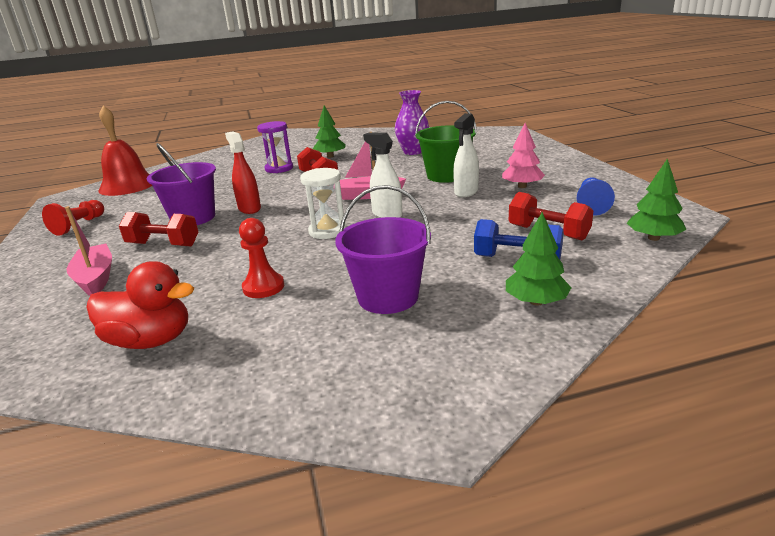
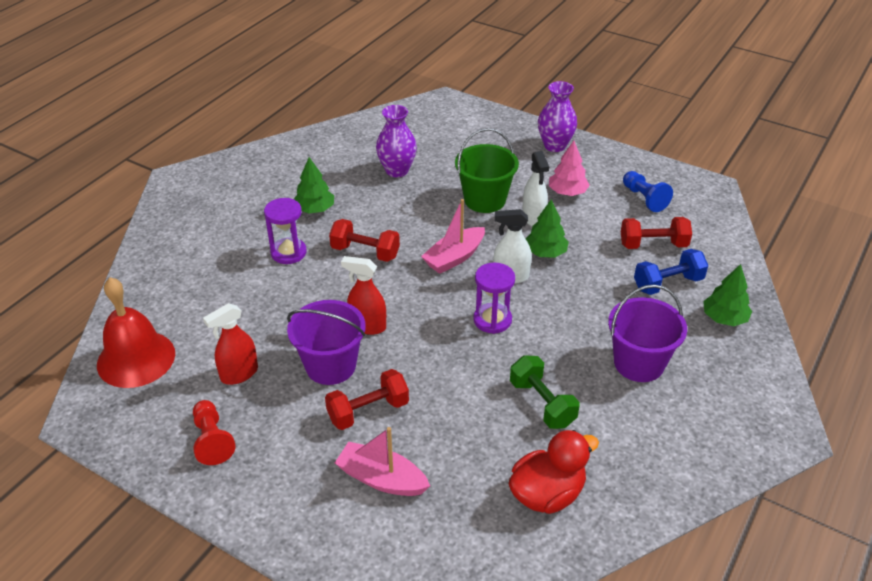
camera: 45 degrees left, 15 degrees up
(149, 205) = (239, 374): none -> red spray bottle
(263, 287) = (542, 403): red pawn -> green dumbbell
(327, 231) = (492, 320): white hourglass -> purple hourglass
(558, 163) = (555, 146): none -> purple vase
(653, 238) = (719, 222): green tree -> green tree (545, 252)

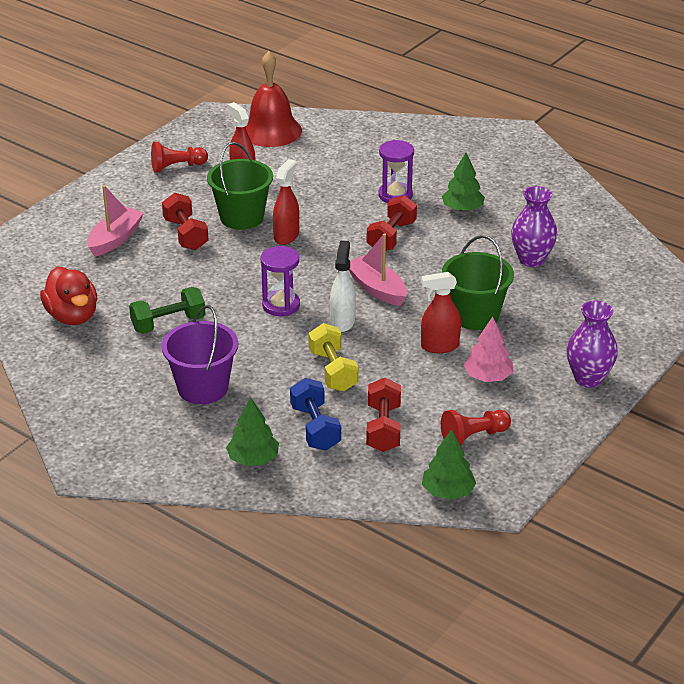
camera: 95 degrees right, 5 degrees down
(330, 366) = (242, 217): purple bucket -> green bucket
(533, 218) = (439, 346): white spray bottle -> red spray bottle
(545, 252) = (378, 348): green tree -> green tree (448, 491)
(586, 278) = (333, 371): none -> yellow dumbbell
(644, 198) = (473, 436): blue pawn -> red pawn

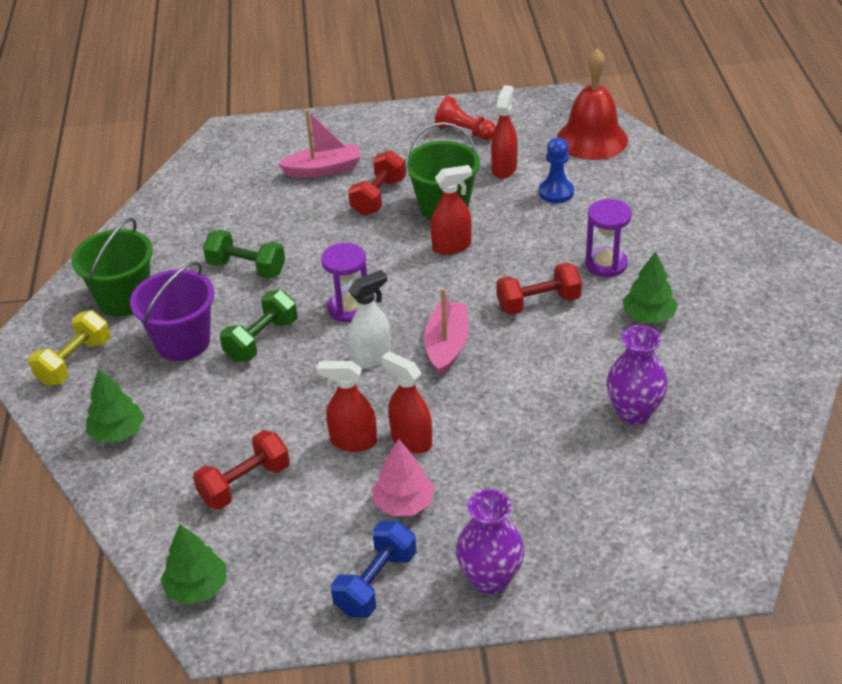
camera: 50 degrees right, 5 degrees up
(72, 316) = (197, 217): red duck -> none
(255, 355) = (261, 340): none -> green dumbbell
(300, 172) = (556, 192): none -> blue pawn
(315, 428) = (199, 441): blue dumbbell -> blue dumbbell (376, 583)
(333, 371) = (293, 398): yellow dumbbell -> yellow dumbbell (75, 362)
(408, 368) = (353, 441): none -> red spray bottle
(473, 436) = (299, 552): red pawn -> none
(475, 315) = (489, 432): green bucket -> green bucket (124, 299)

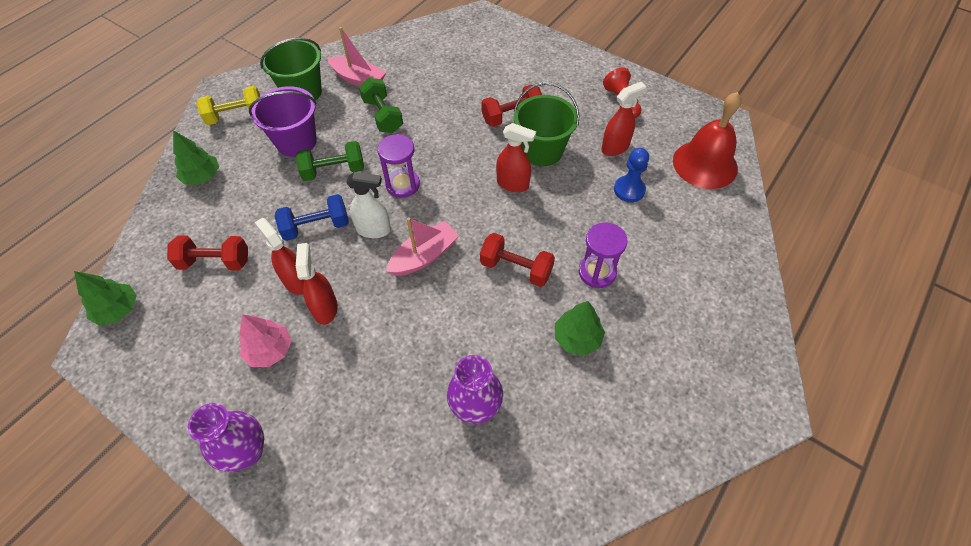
camera: 40 degrees right, 15 degrees up
(323, 170) = (502, 75): pink boat -> pink boat (358, 79)
(376, 583) = (192, 392): blue dumbbell -> blue dumbbell (316, 227)

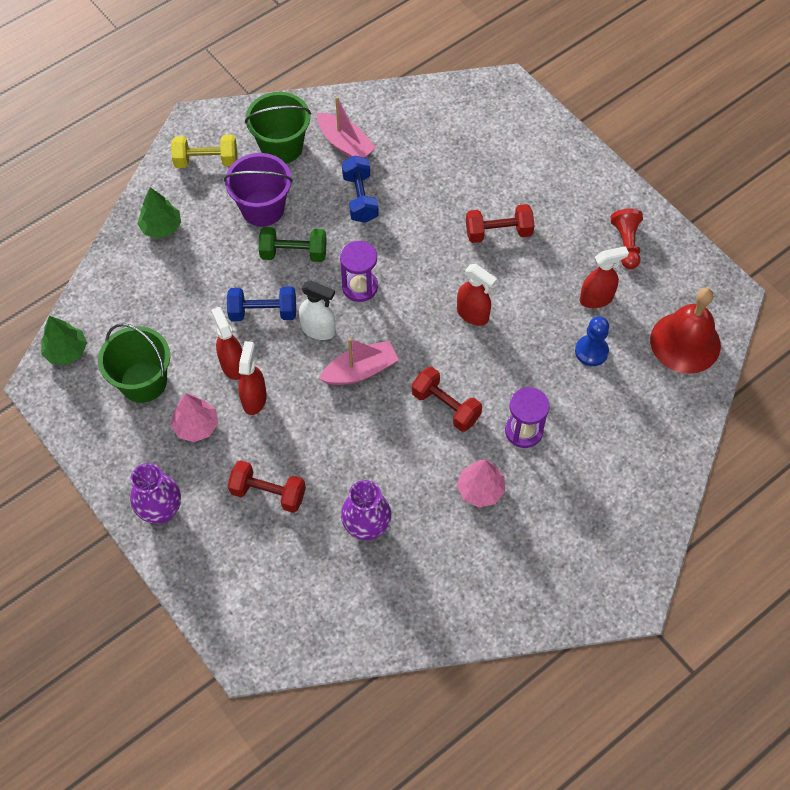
camera: 15 degrees right, 5 degrees up
(215, 262) = (160, 325): red dumbbell -> red dumbbell (268, 493)
(383, 116) = (360, 198): green dumbbell -> blue dumbbell
(542, 151) = (516, 283): green bucket -> green bucket (143, 382)
(577, 338) = (480, 489): green tree -> pink tree

